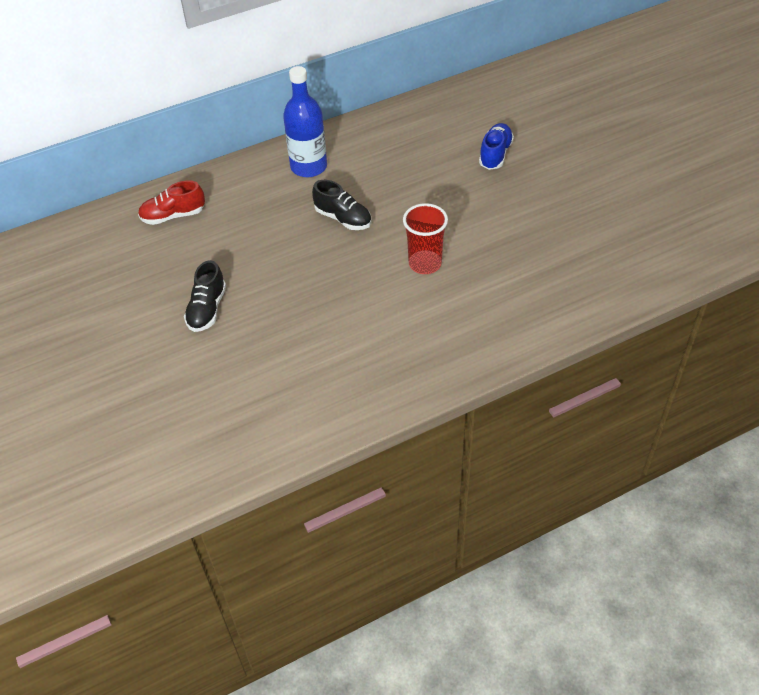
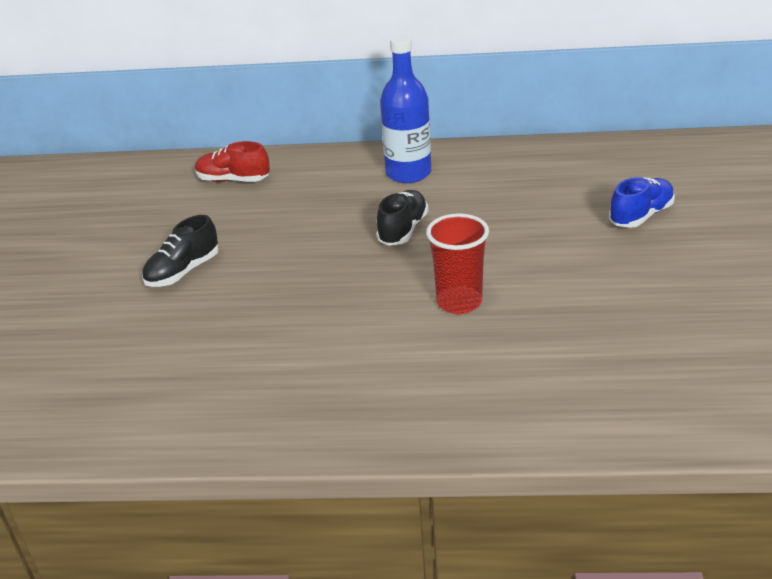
camera: 30 degrees right, 15 degrees down
(343, 218) = (403, 230): black shoe -> black shoe turned 135 degrees counterclockwise

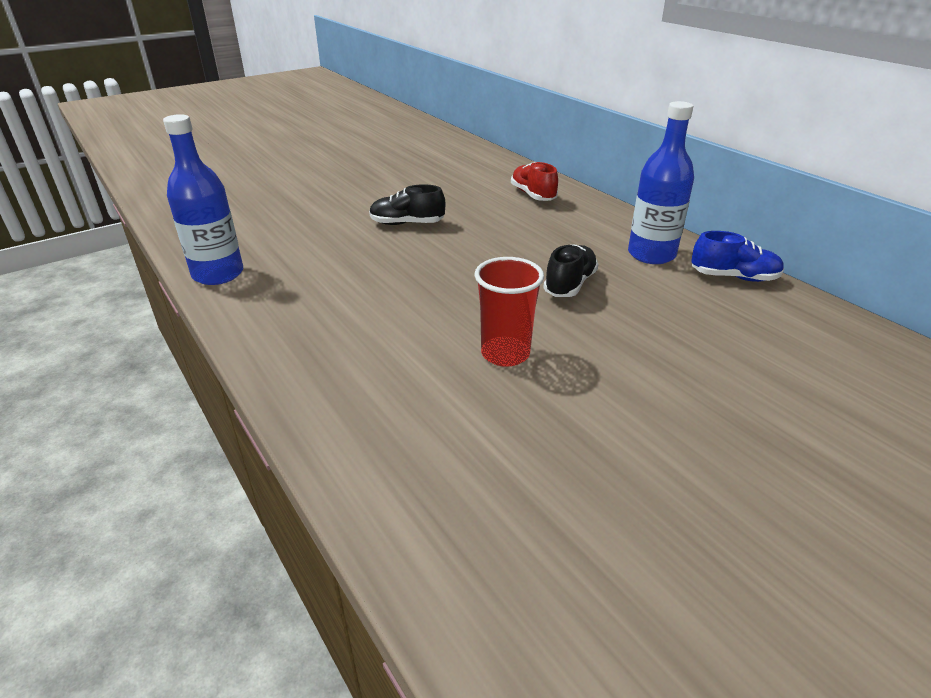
camera: 50 degrees right, 0 degrees up
(115, 433) = (218, 274): none -> blue bottle
(403, 230) = (570, 284): black shoe -> black shoe turned 45 degrees counterclockwise
(641, 216) = (799, 414): blue shoe -> blue shoe (734, 277)

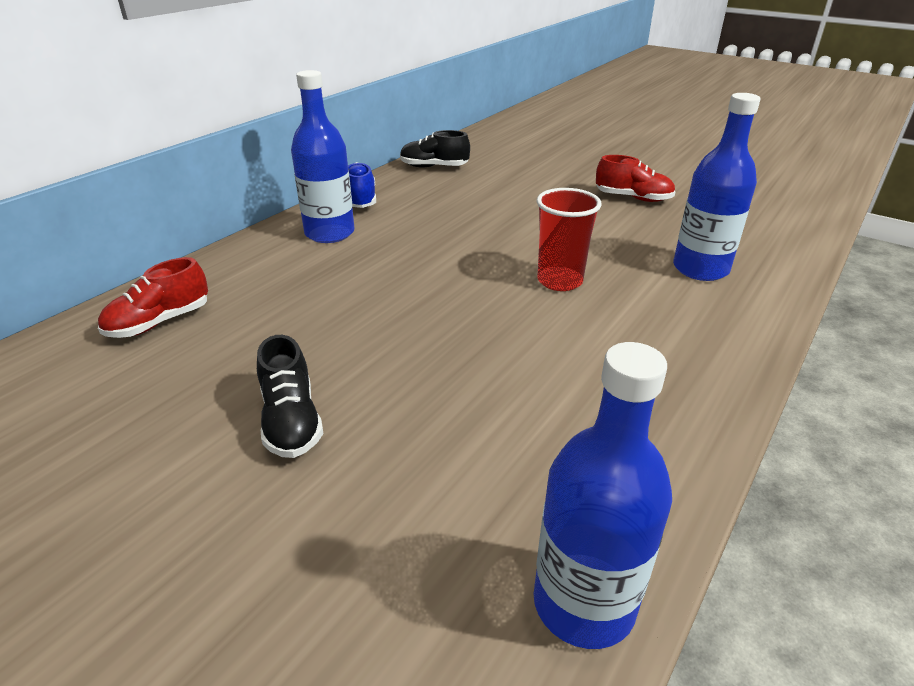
camera: 110 degrees left, 0 degrees up
(477, 473) = (700, 269): none -> blue bottle
(570, 284) = (416, 266): black shoe -> black shoe (434, 167)
(733, 510) = (633, 198): none -> red shoe

